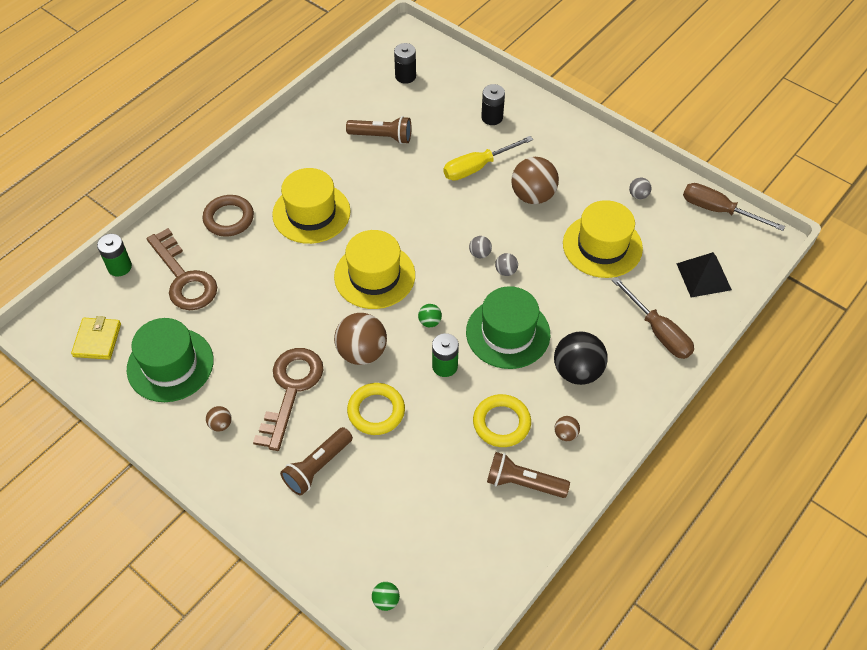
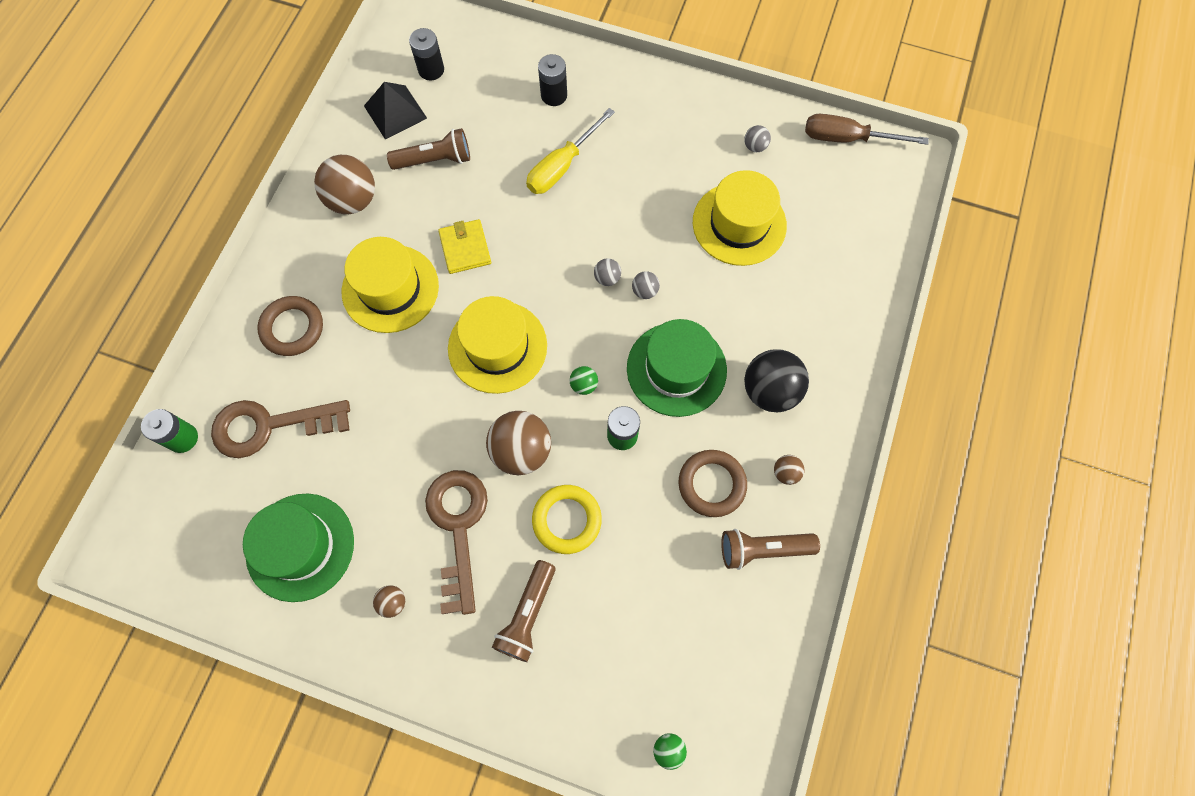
camera: 20 degrees left, 15 degrees up
(97, 340) = (196, 546): yellow wallet -> yellow wallet (465, 248)
(184, 278) = (270, 426): brown key -> brown key turned 135 degrees clockwise
(501, 423) = (711, 484): yellow ring -> brown ring
(533, 195) = (638, 184): brown ball -> brown ball (353, 200)
(658, 331) = (838, 311): brown screwdriver -> none
(703, 276) = (861, 226): black pyramid -> black pyramid (395, 112)

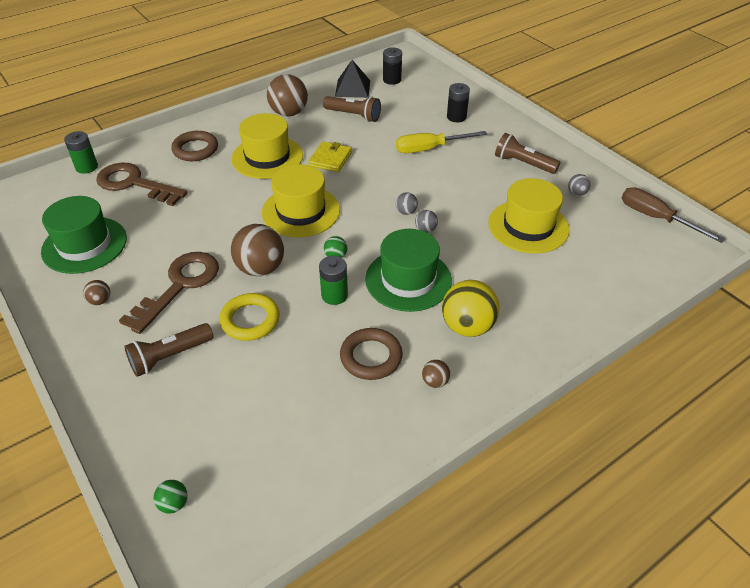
camera: 35 degrees right, 25 degrees down
(762, 549) = (372, 419): brown flashlight -> brown flashlight (523, 164)
(769, 390) = (467, 326): black ball -> yellow ball

